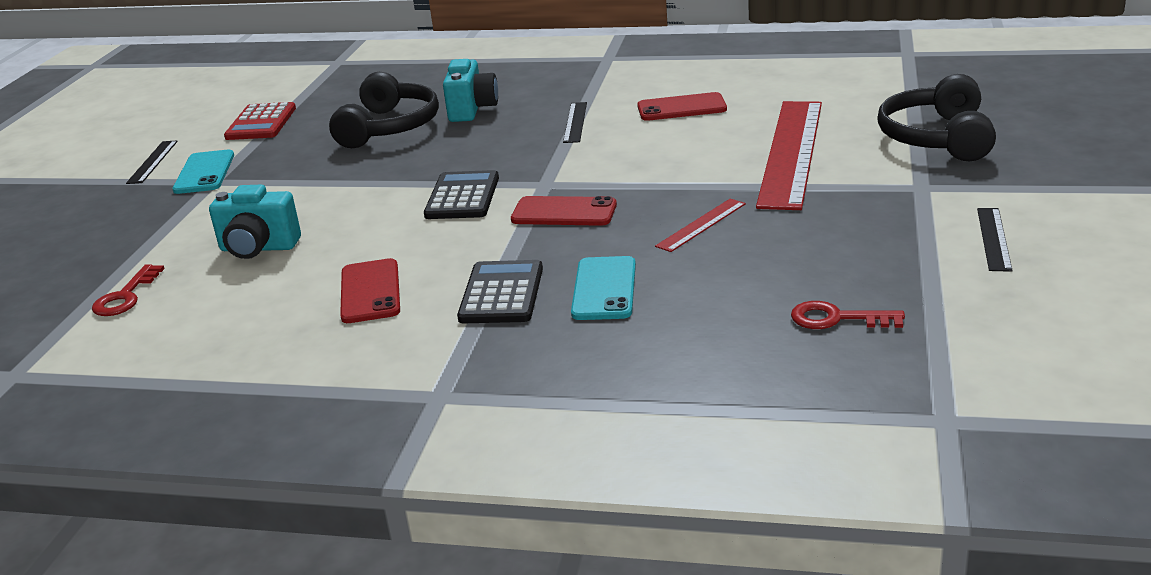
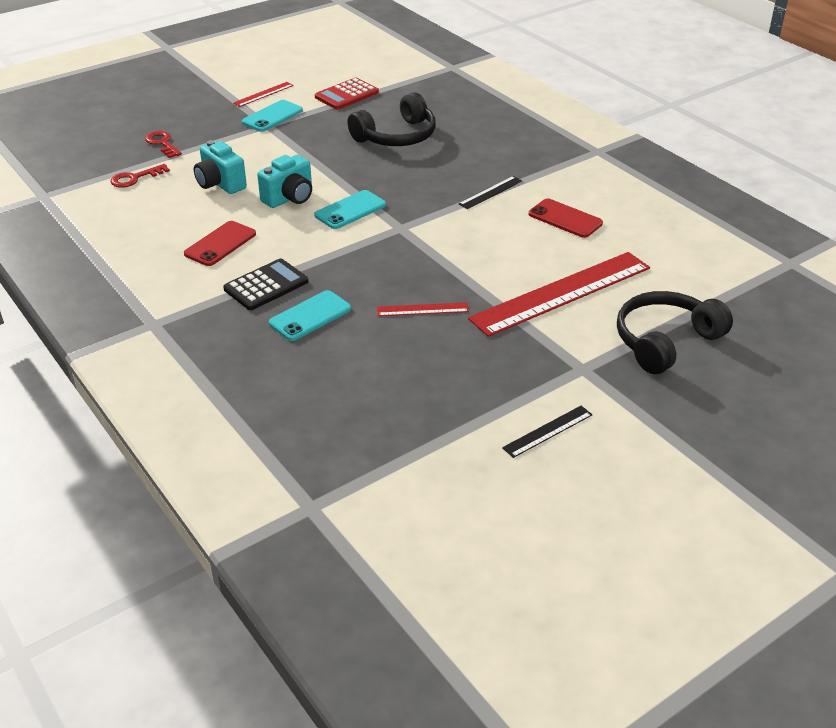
camera: 40 degrees right, 10 degrees up
(153, 162) = (263, 94): black ruler -> red ruler
(462, 197) = (350, 210): black calculator -> turquoise phone
(472, 110) = (456, 149): turquoise camera -> turquoise camera (290, 198)
(564, 212) = (376, 254): red phone -> none
(837, 319) = (374, 415): red key -> red key (162, 143)

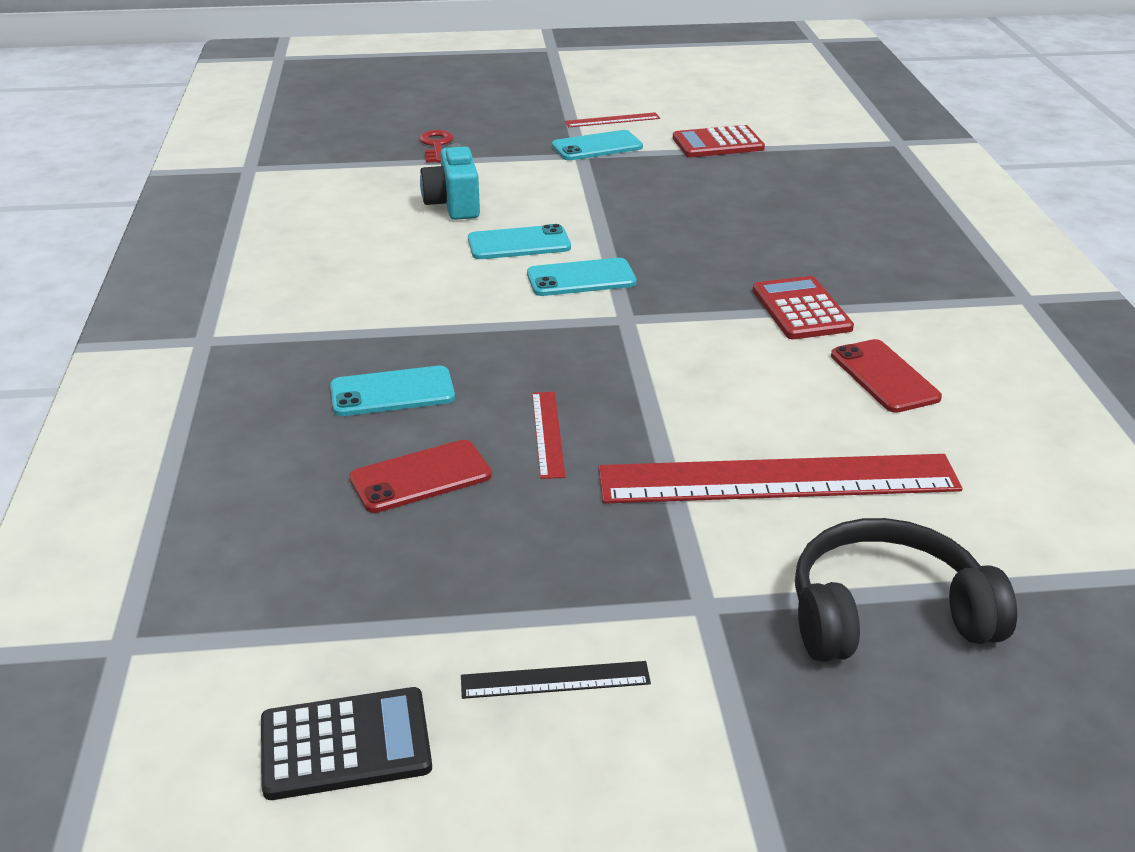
camera: 30 degrees right, 5 degrees down
(135, 178) = (365, 174): red key -> none
(220, 244) = (379, 272): red phone -> red phone (420, 477)
(266, 285) = (379, 337): black calculator -> black calculator (345, 744)
(290, 198) = (519, 243): turquoise camera -> turquoise phone
(396, 136) = (735, 206): black headphones -> none
(422, 309) = (547, 434): red ruler -> red ruler turned 60 degrees clockwise
(490, 192) = (801, 309): black ruler -> red calculator

